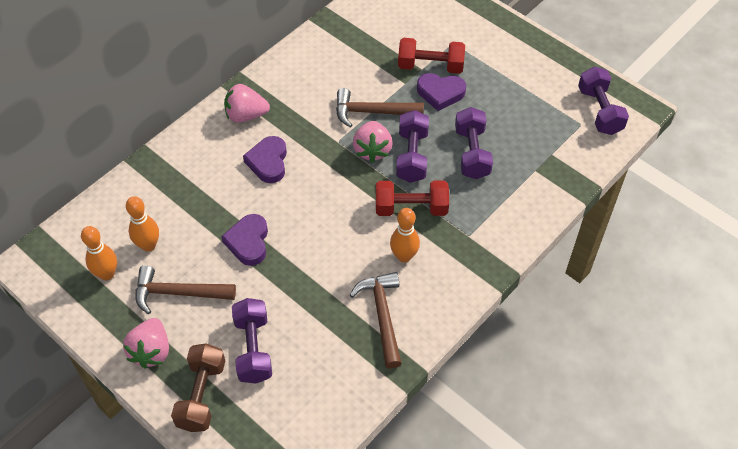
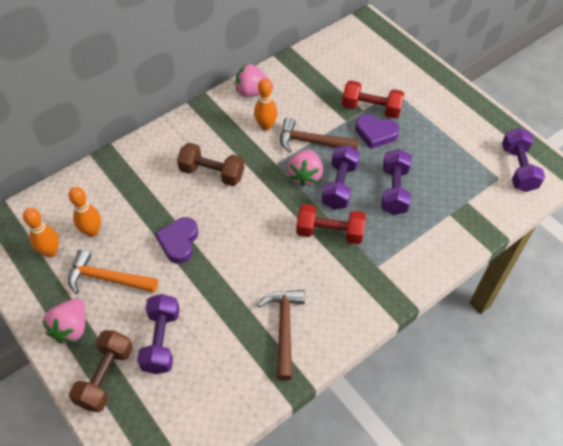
camera: 10 degrees right, 0 degrees up
(178, 293) = (107, 278): brown hammer -> orange hammer
(246, 115) = (202, 130): pink strawberry -> pink strawberry (252, 92)
(268, 162) = (212, 173): purple heart -> brown dumbbell
(404, 256) = (314, 276): orange bowling pin -> orange bowling pin (266, 126)

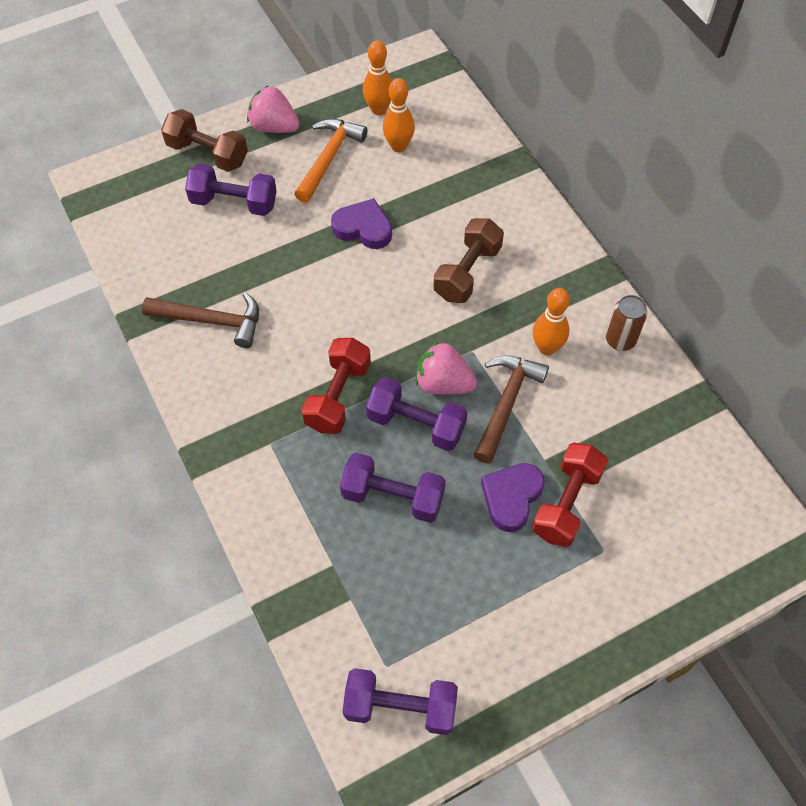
camera: 100 degrees right, 5 degrees up
(252, 92) = (620, 340): pink strawberry -> brown can

